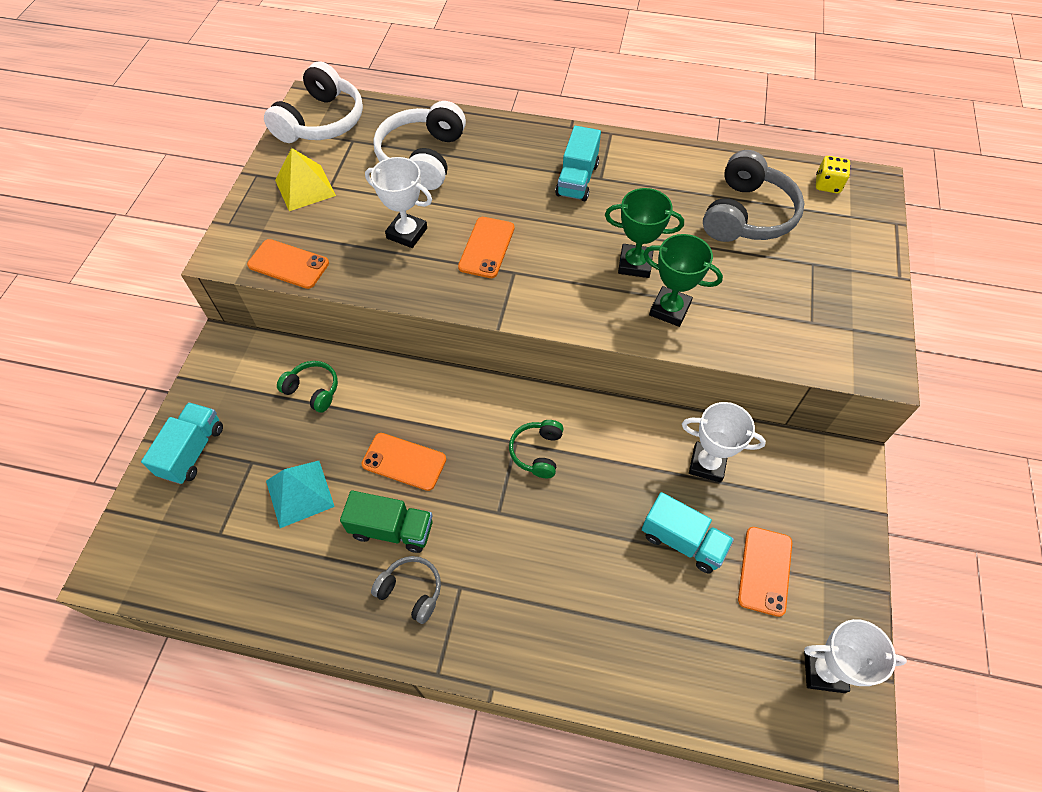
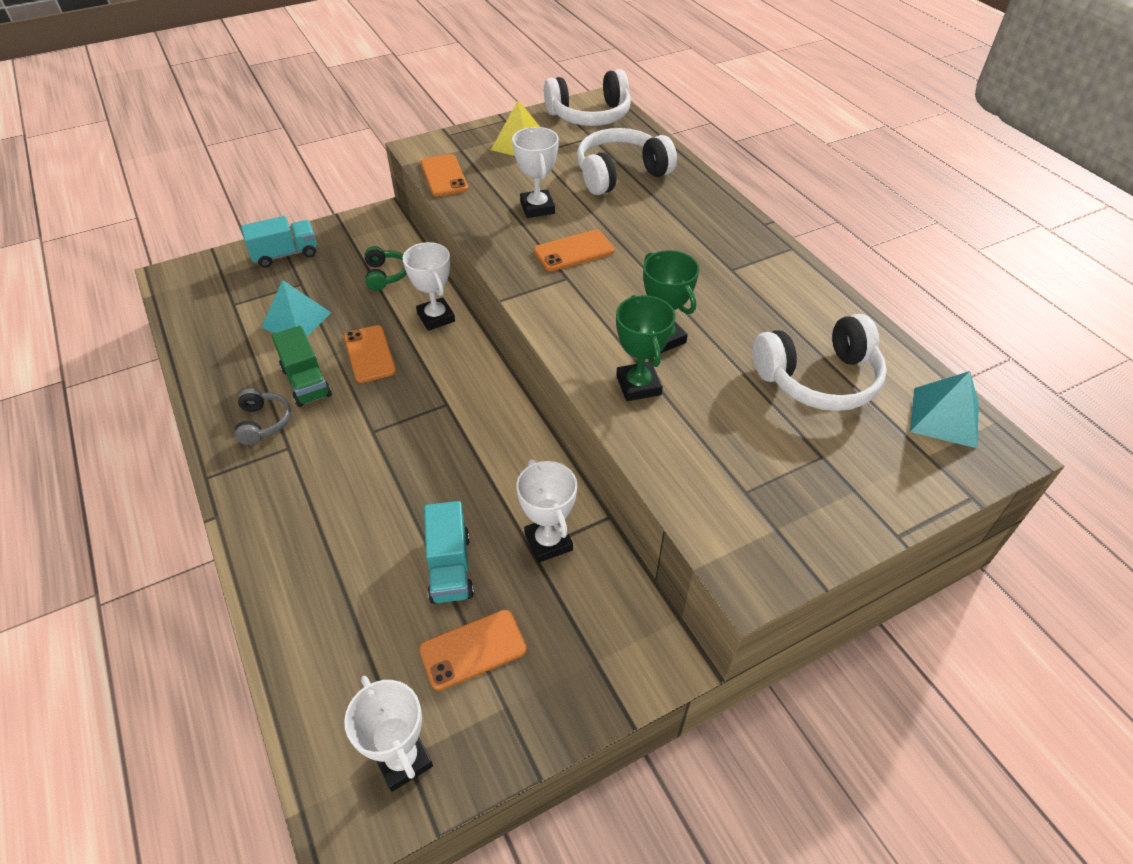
camera: 50 degrees right, 10 degrees down
(407, 387) = (436, 317): none -> white trophy
(537, 452) = (450, 422): green headphones -> none
(577, 180) = (710, 258): turquoise truck -> none
(746, 215) = (818, 379): grey headphones -> white headphones
(827, 185) = (944, 417): yellow dice -> turquoise pyramid

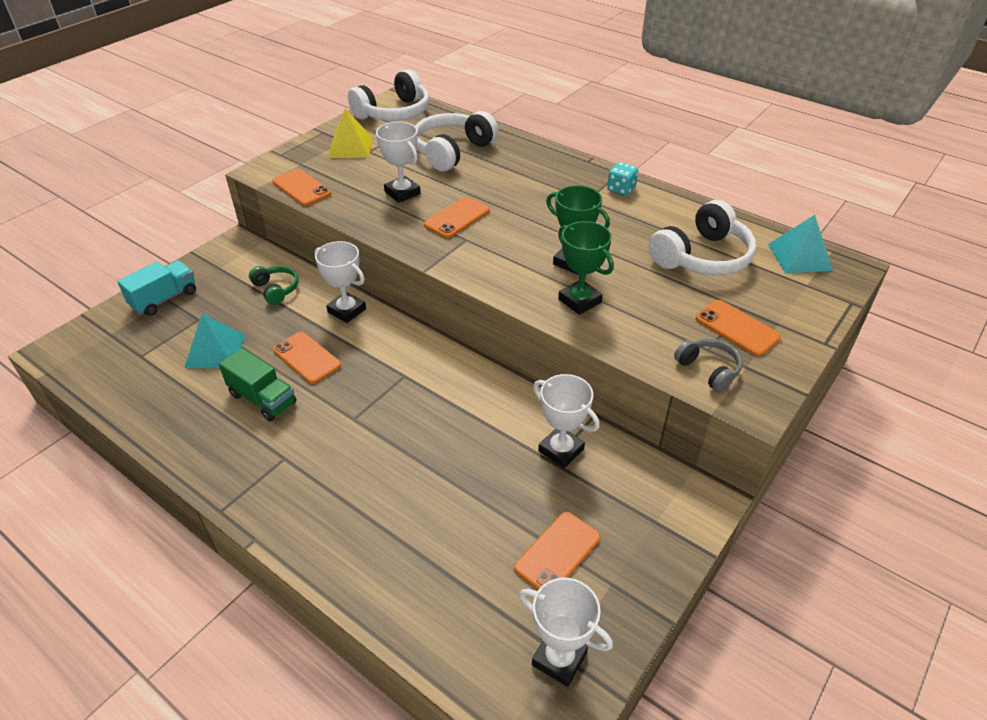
camera: 25 degrees left, 5 degrees down
(263, 422) = (245, 446): grey headphones -> grey headphones (708, 370)
(450, 567) = (495, 499): turquoise truck -> none
(779, 268) = (621, 189): none -> turquoise dice
(798, 479) = (737, 328): none -> orange phone

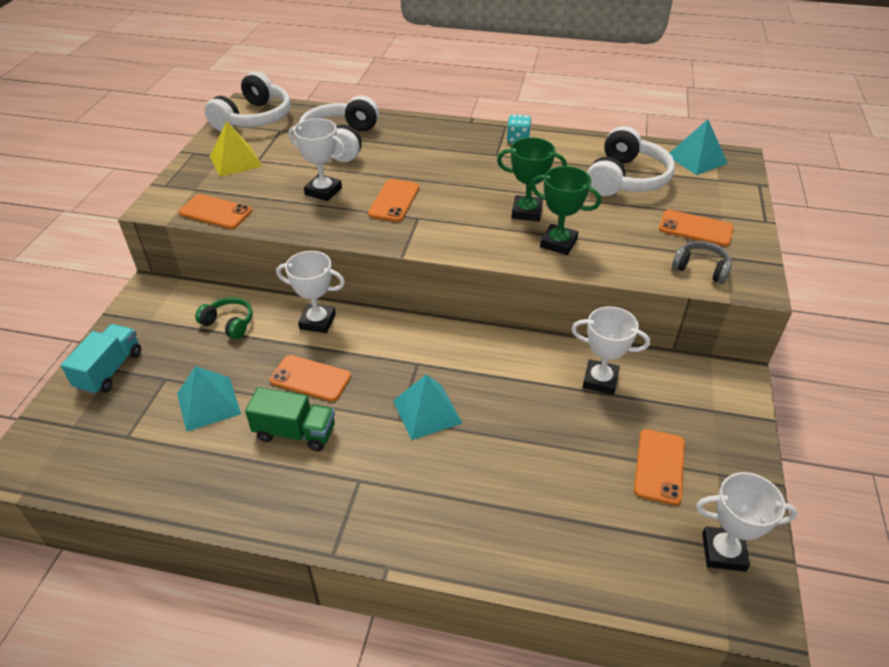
camera: 25 degrees left, 0 degrees up
(381, 421) = (427, 411): none -> turquoise pyramid

